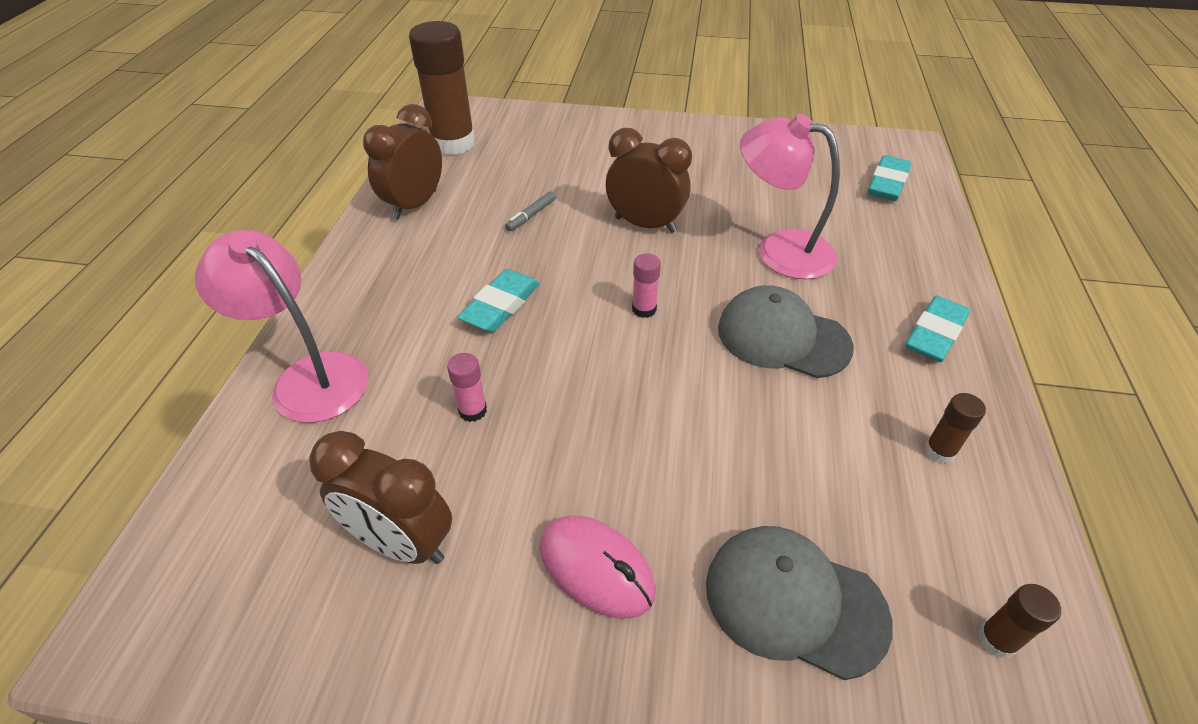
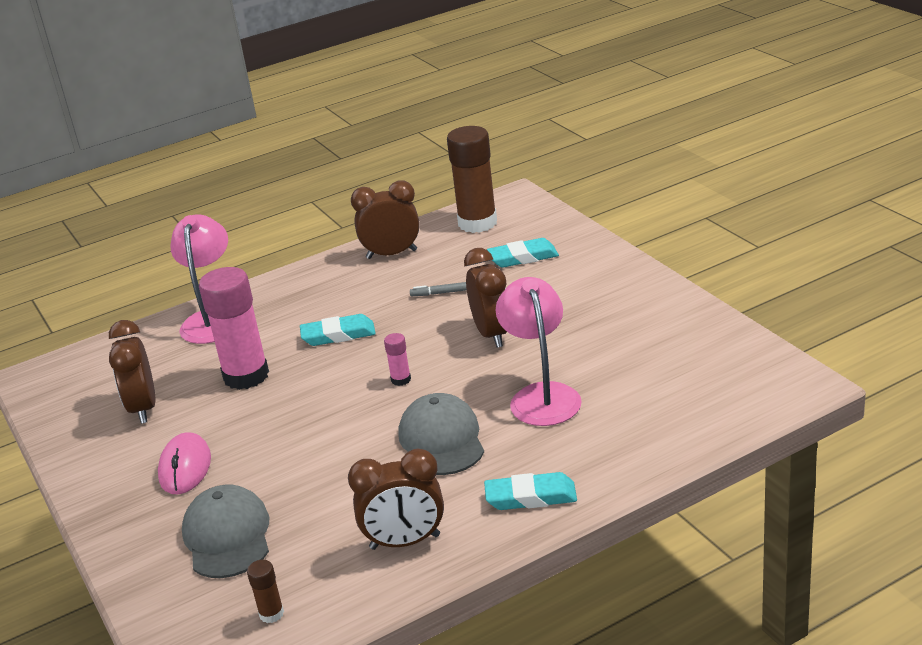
camera: 55 degrees right, 15 degrees down
(472, 410) = (246, 376): pink glue stick -> pink glue stick, size x2.35
(887, 183) = (716, 400): turquoise eraser -> turquoise eraser (523, 257)
(939, 451) = (405, 542): brown glue stick -> brown clock

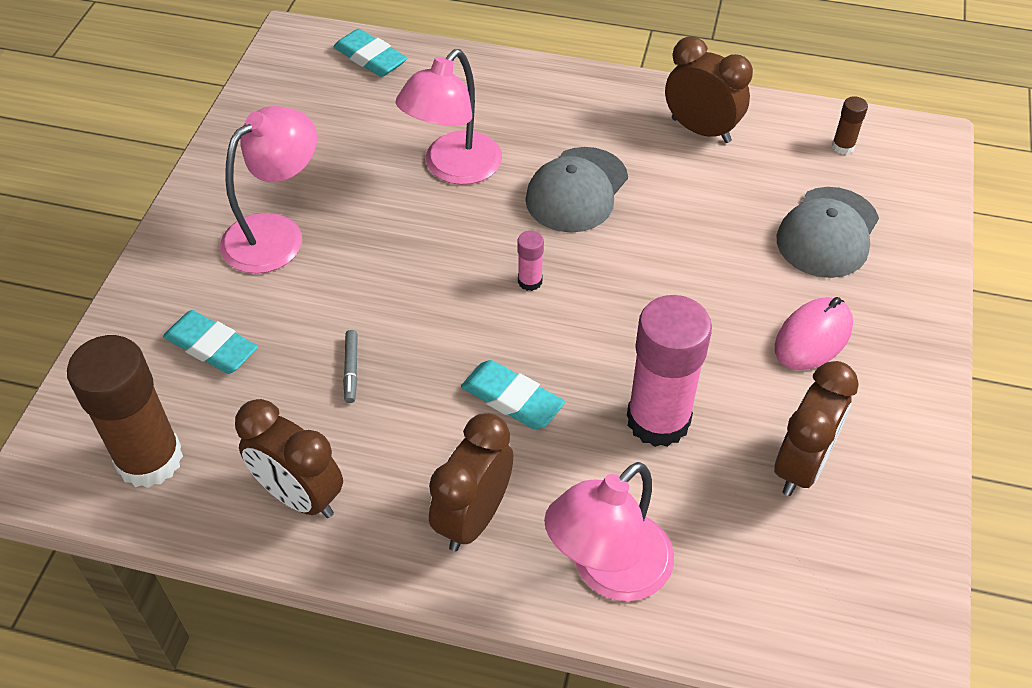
camera: 140 degrees left, 20 degrees up
(439, 293) = (351, 369): grey marker -> grey marker turned 45 degrees clockwise
(492, 334) = (391, 266): brown clock -> brown clock (473, 518)
(531, 497) = (580, 98): turquoise eraser -> turquoise eraser (370, 58)
(582, 304) = (276, 233): none -> pink lamp

